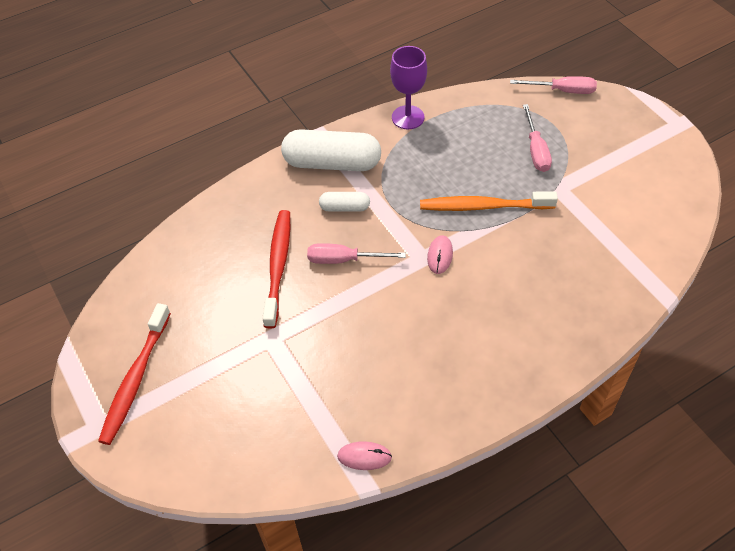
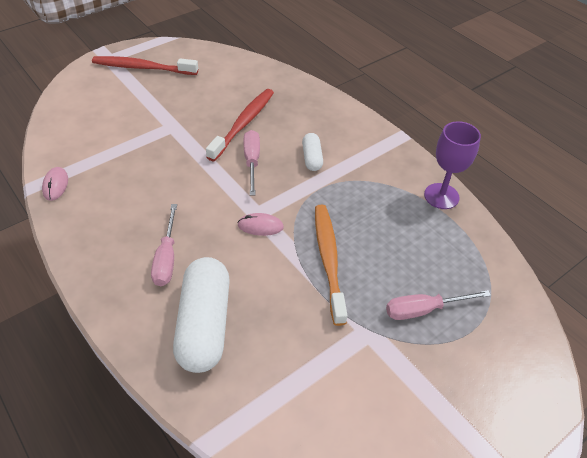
camera: 80 degrees right, 5 degrees down
(278, 266) = (243, 124): red toothbrush -> red toothbrush turned 60 degrees counterclockwise
(332, 163) = (364, 147): white capsule -> white capsule (205, 324)
(562, 91) = (538, 342): pink screwdriver -> pink screwdriver (167, 258)

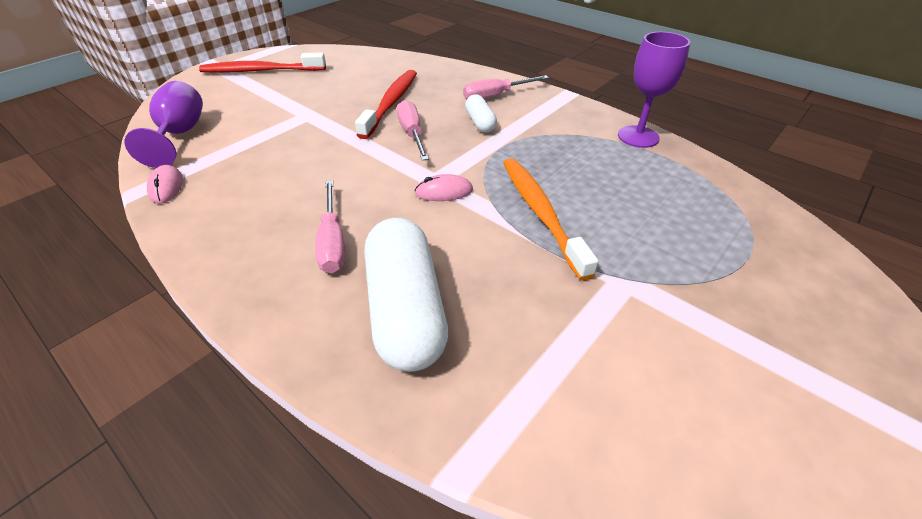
camera: 10 degrees left, 5 degrees down
(70, 133) = (180, 134): none -> purple goblet
(423, 310) = (679, 246): pink screwdriver -> pink screwdriver (496, 96)

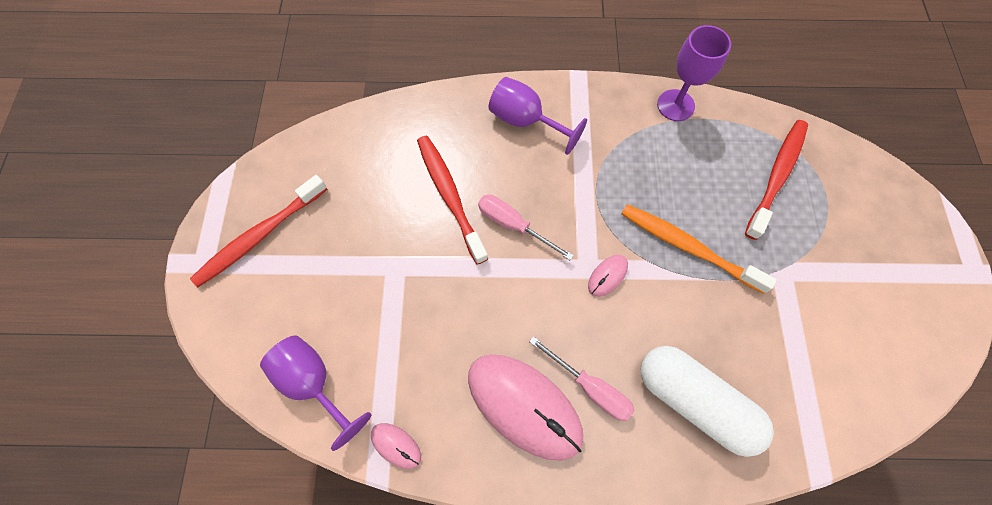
camera: 40 degrees left, 25 degrees up
(271, 220) = (524, 405): none -> pink mouse
(480, 122) = (550, 170): white capsule -> none
(496, 96) = (525, 121): pink screwdriver -> purple goblet
(697, 217) = (776, 176): none -> red toothbrush

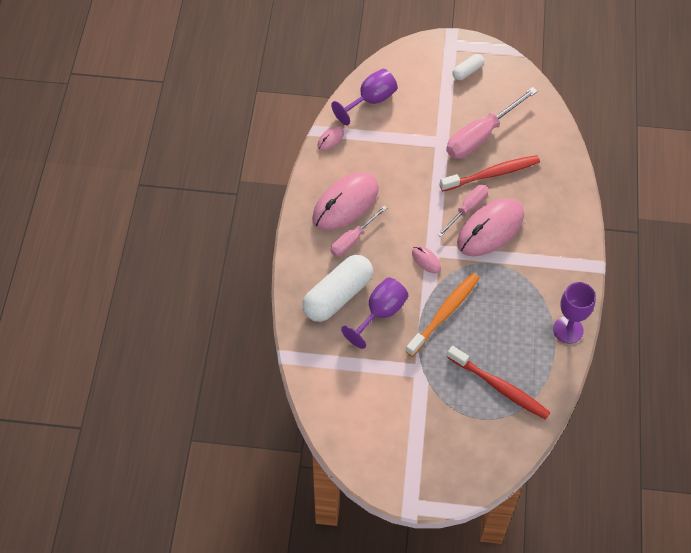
camera: 95 degrees right, 10 degrees down
(260, 236) = (467, 71): red toothbrush -> white capsule
(383, 212) = (481, 136): none -> pink screwdriver
(525, 121) = (554, 225): purple goblet -> purple goblet (380, 313)
(542, 195) = (490, 229): none -> pink mouse

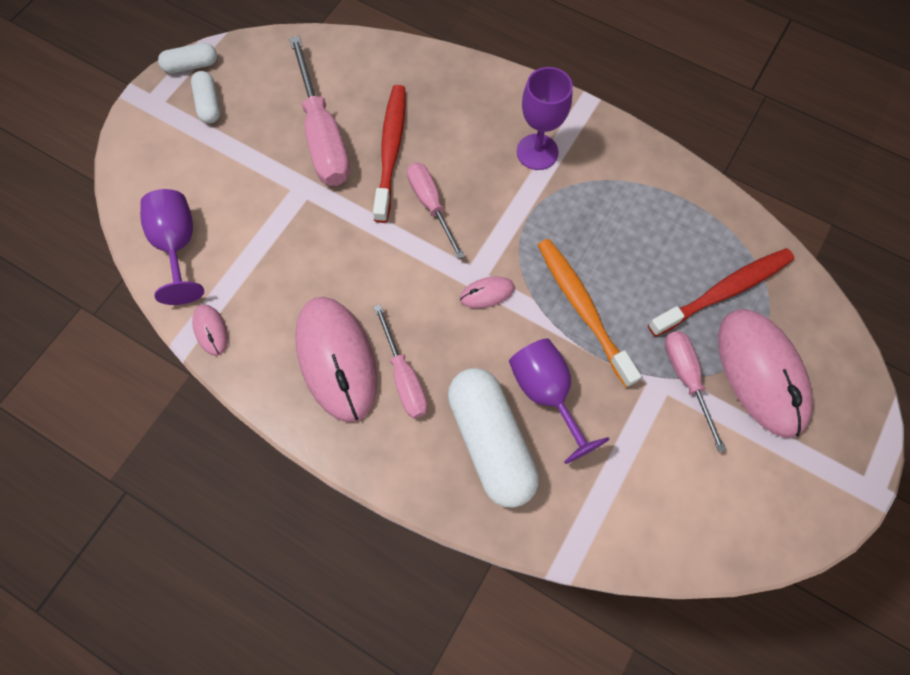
camera: 65 degrees left, 10 degrees up
(429, 383) = (686, 379): none -> pink screwdriver
(488, 50) = (191, 65): none -> white capsule
(490, 229) = (476, 192): pink mouse -> pink mouse (761, 373)
(568, 330) = (668, 174): purple goblet -> purple goblet (537, 152)

